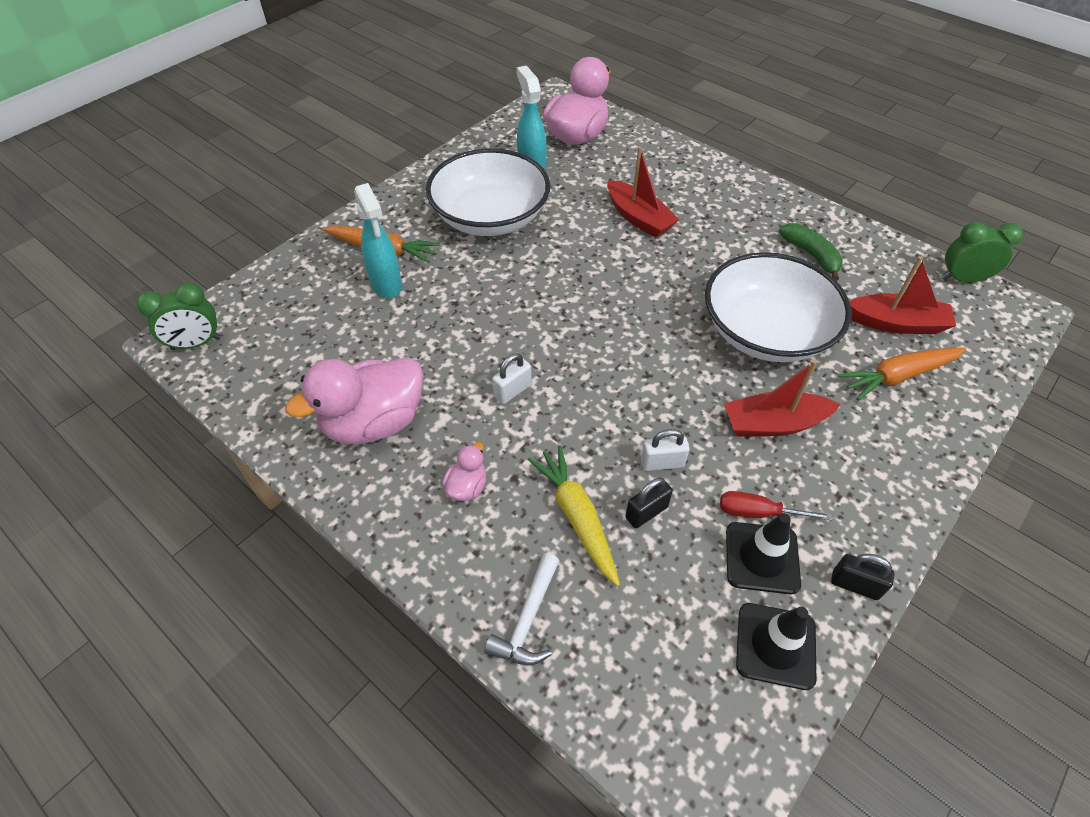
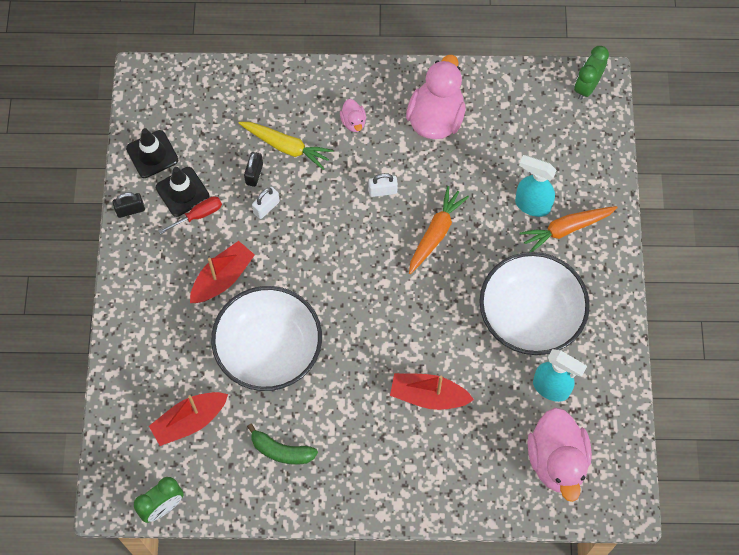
camera: 140 degrees right, 15 degrees up
(512, 391) = (382, 191): white padlock -> white padlock turned 75 degrees clockwise
(527, 620) = (269, 86): white hammer -> none
(898, 376) = (168, 371): orange carrot -> orange carrot (435, 233)

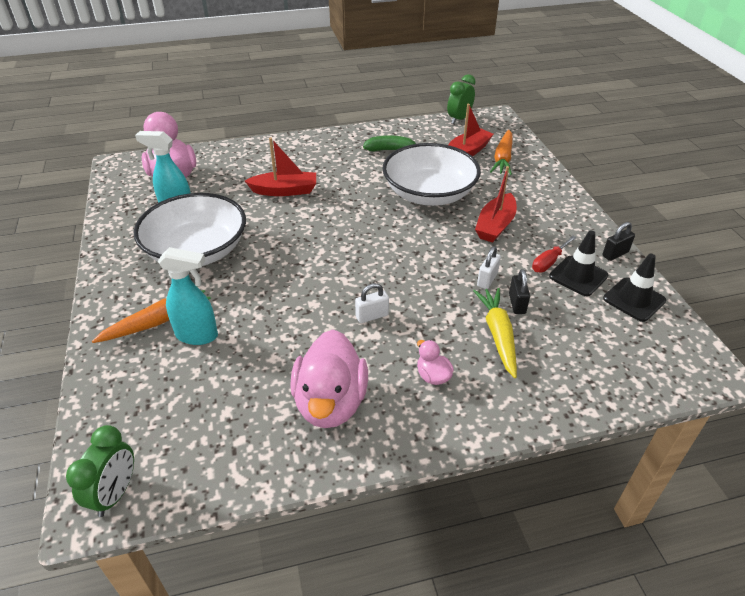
camera: 165 degrees right, 25 degrees down
(286, 147) = (497, 335): yellow carrot -> yellow carrot turned 75 degrees clockwise
(435, 233) = (303, 292): orange carrot -> orange carrot (503, 159)

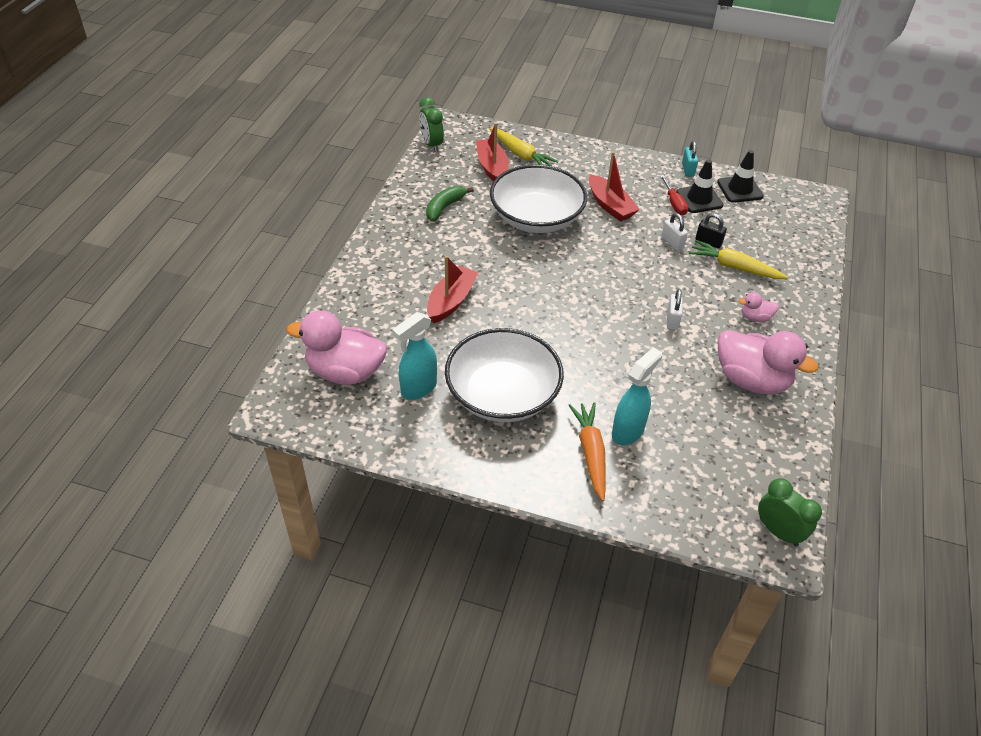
camera: 60 degrees left, 5 degrees up
(503, 159) = (521, 154): orange carrot -> yellow carrot
(615, 254) = (688, 170): black padlock -> turquoise padlock

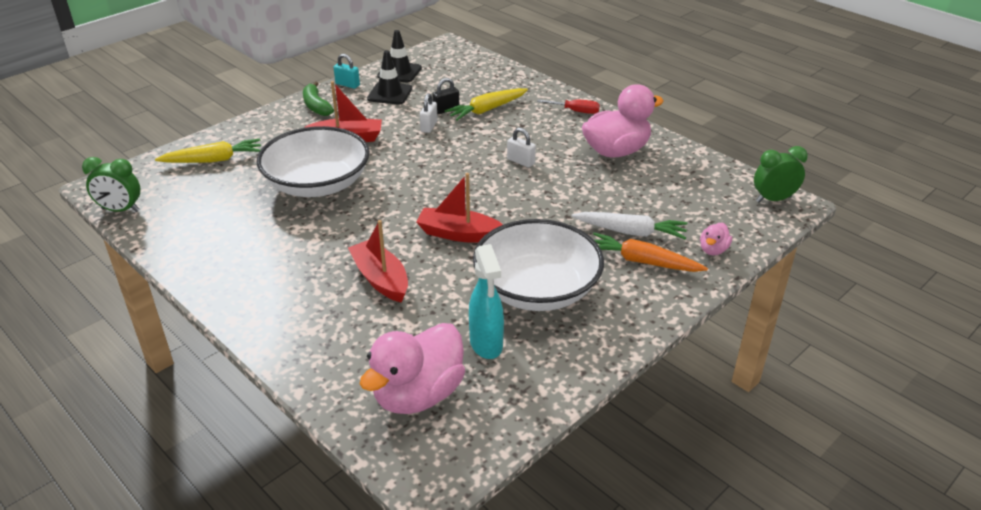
camera: 60 degrees left, 10 degrees down
(445, 207) = (234, 235): green banana -> green banana (316, 106)
(492, 168) = (211, 184): red boat -> red boat (459, 234)
(628, 431) = (630, 232): turquoise spray bottle -> white carrot
(672, 242) = (429, 126): white padlock -> white padlock turned 75 degrees counterclockwise
(674, 203) = (381, 107): red screwdriver -> red screwdriver (575, 111)
(755, 317) = (551, 123): pink duck -> pink duck (713, 250)

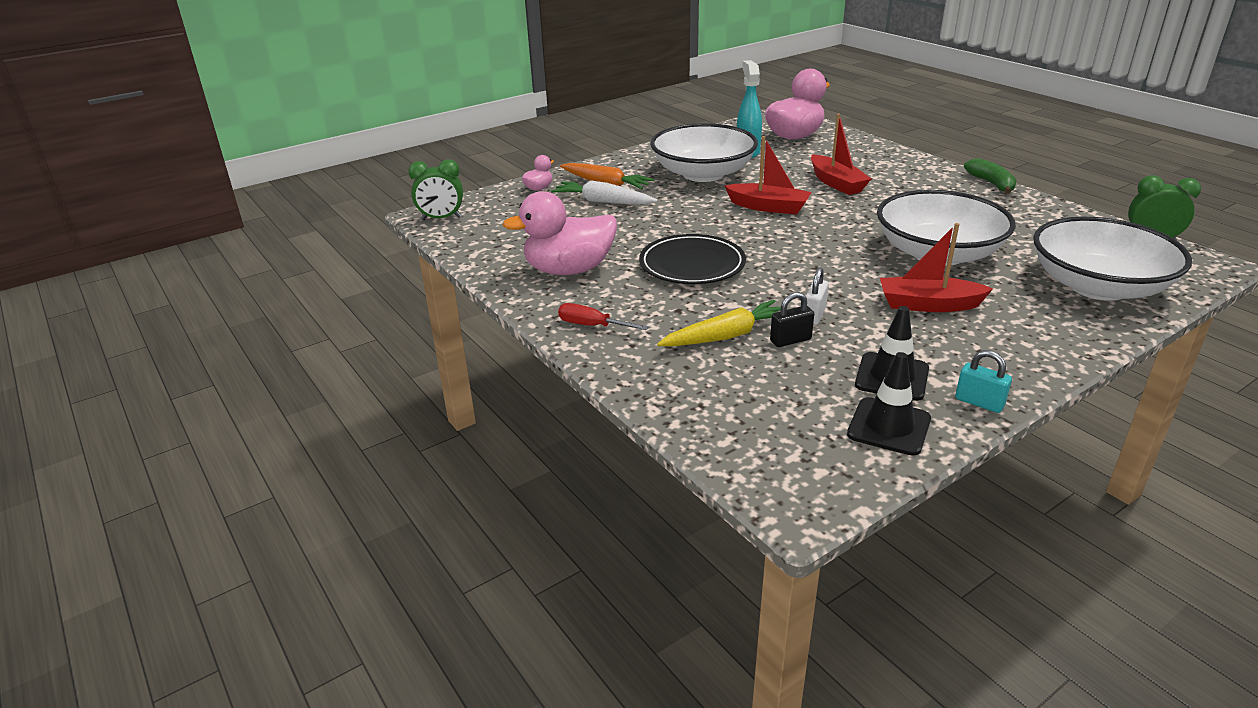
camera: 170 degrees left, 5 degrees down
(214, 160) = (1098, 286): yellow carrot -> white bowl
(316, 106) = (1009, 360): green banana -> green banana (991, 184)
(521, 161) = (692, 265): white padlock -> black plate

